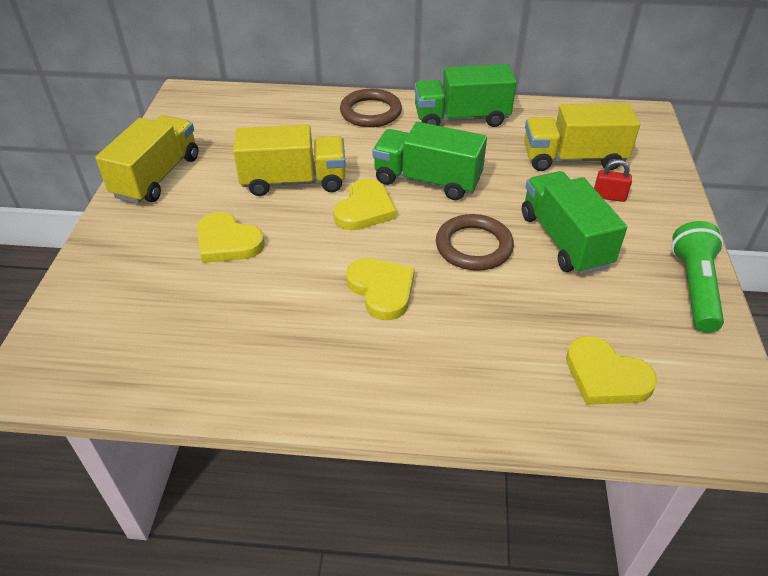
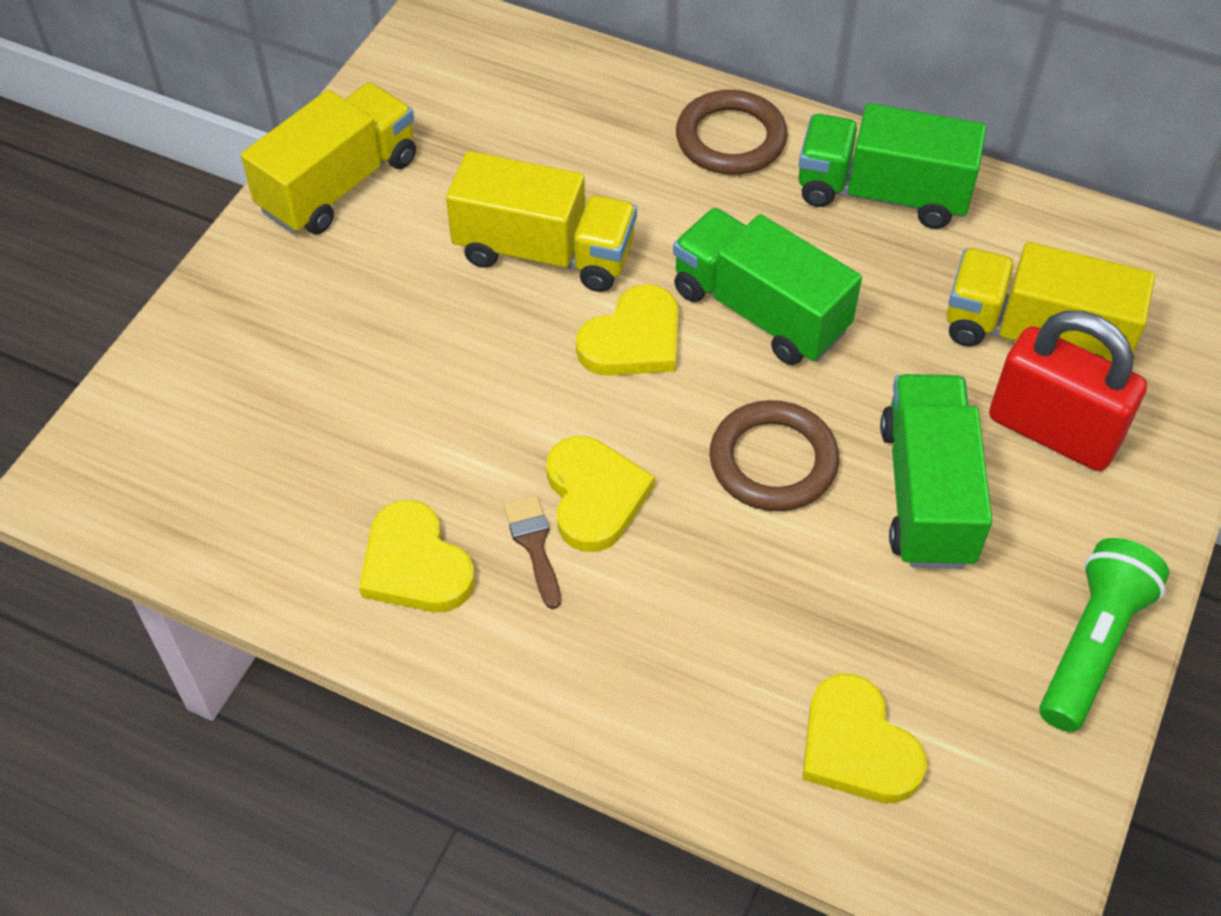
camera: 20 degrees right, 10 degrees up
(227, 242) = (401, 341): yellow heart -> yellow heart (415, 565)
(358, 324) = (534, 544): none -> brown brush
(609, 196) = (1053, 431): red padlock -> red padlock, size x2.24

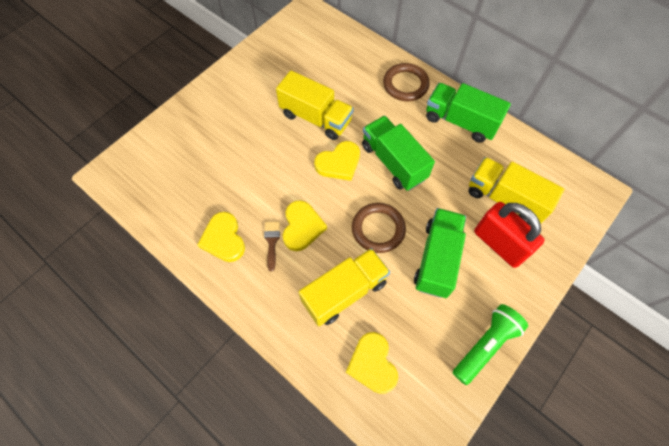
camera: 15 degrees right, 10 degrees up
(339, 184) = (246, 72): yellow truck -> yellow truck (344, 292)

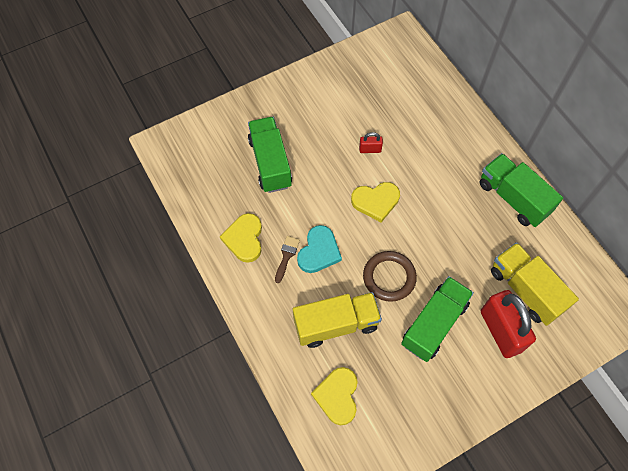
camera: 20 degrees right, 0 degrees up
(302, 227) = (319, 251): yellow heart -> turquoise heart
(316, 118) = (370, 149): yellow truck -> red padlock
(393, 162) = (429, 218): green truck -> green truck (270, 163)
(405, 84) = (472, 142): brown ring -> none
(485, 345) = (447, 418): green flashlight -> none

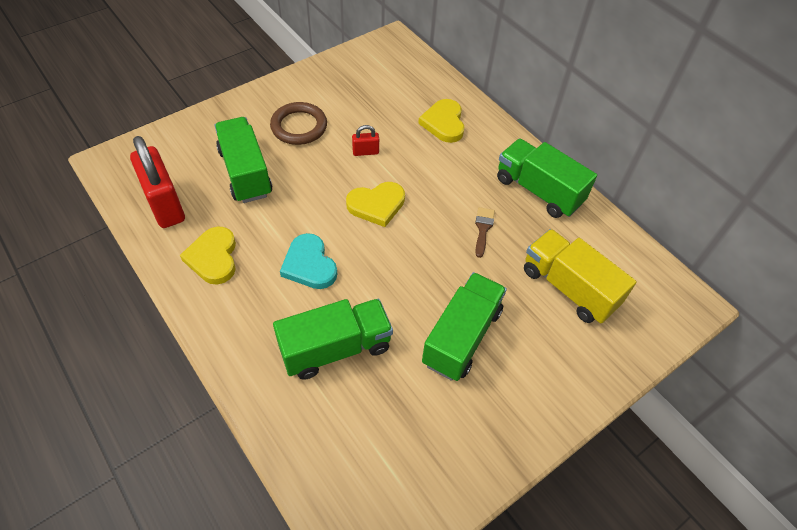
camera: 10 degrees left, 10 degrees down
(286, 256) = (268, 273): brown brush -> brown brush (483, 229)
(319, 251) = (309, 265): turquoise heart -> turquoise heart turned 135 degrees clockwise
(336, 324) = (335, 348): yellow truck -> green truck
(337, 396) = (342, 439): yellow heart -> yellow heart (444, 123)
(389, 277) = (400, 287): brown ring -> brown ring (299, 126)
(500, 331) = (546, 337): red padlock -> red padlock (165, 205)

